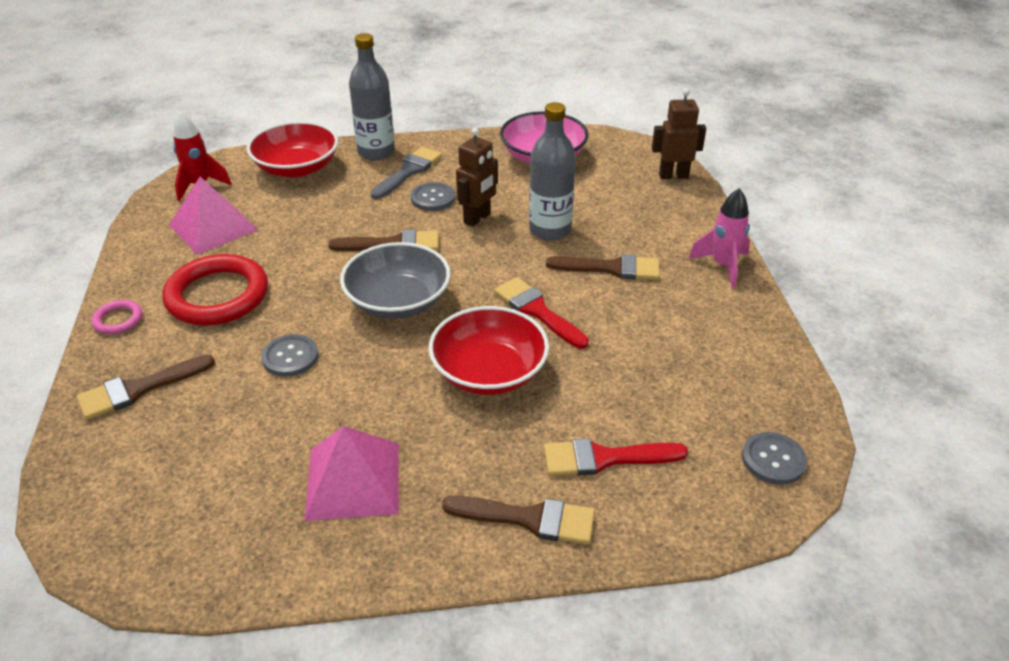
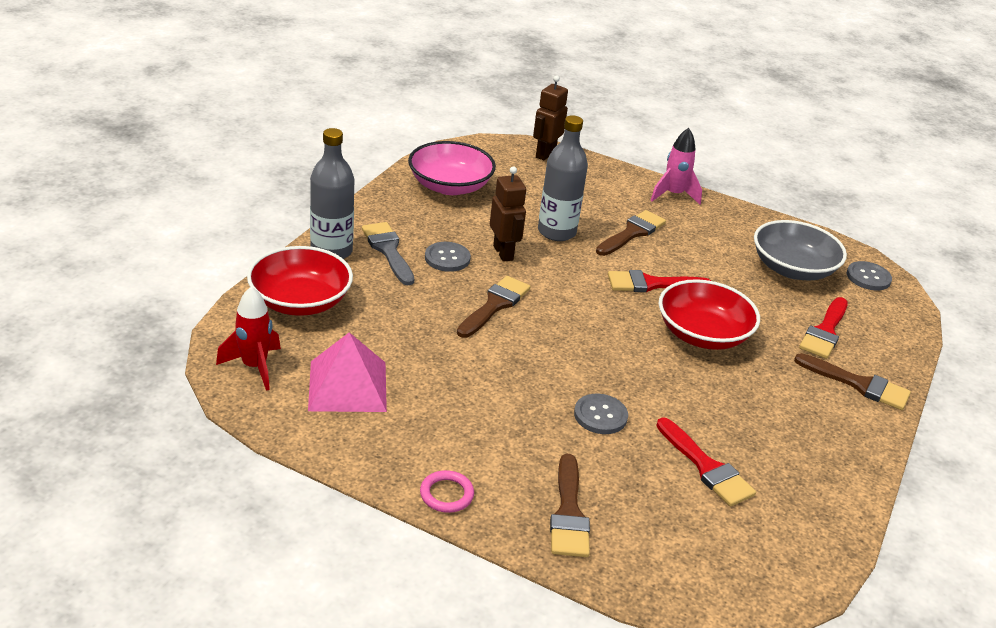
camera: 60 degrees left, 5 degrees down
(217, 295) = (470, 422): red ring -> none
(269, 449) = (706, 467): none -> red brush
(353, 480) = (771, 441): pink pyramid -> none
(398, 301) = (578, 336): grey bowl -> grey bowl (792, 269)
(529, 519) = (858, 384): brown brush -> brown brush turned 75 degrees clockwise

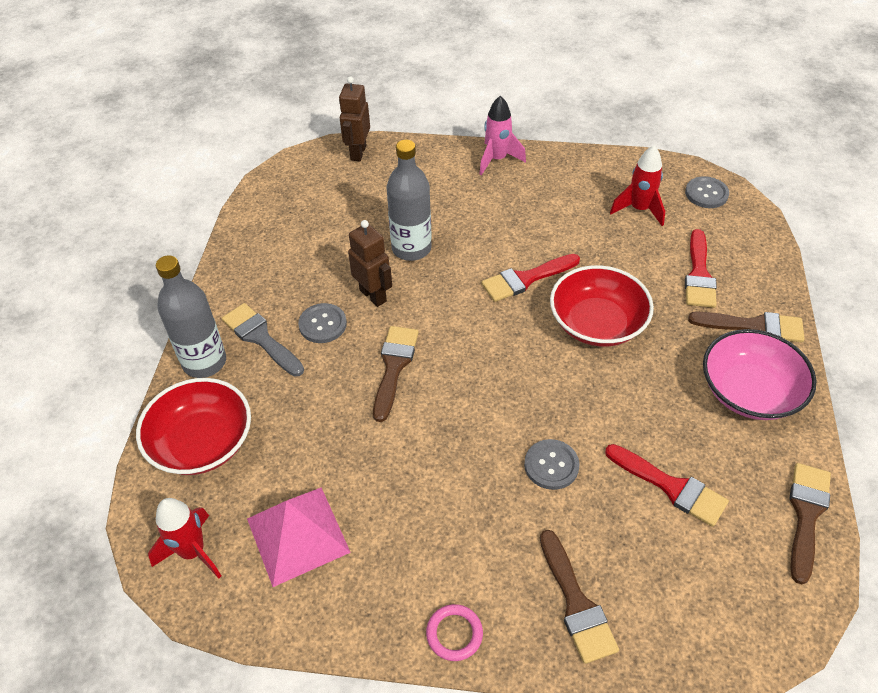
camera: 15 degrees left, 15 degrees up
(450, 186) = (285, 229): pink bowl -> pink bowl (749, 391)
(632, 233) = (480, 222): brown brush -> brown brush (806, 515)
(792, 269) = (639, 209): grey bowl -> red rocket

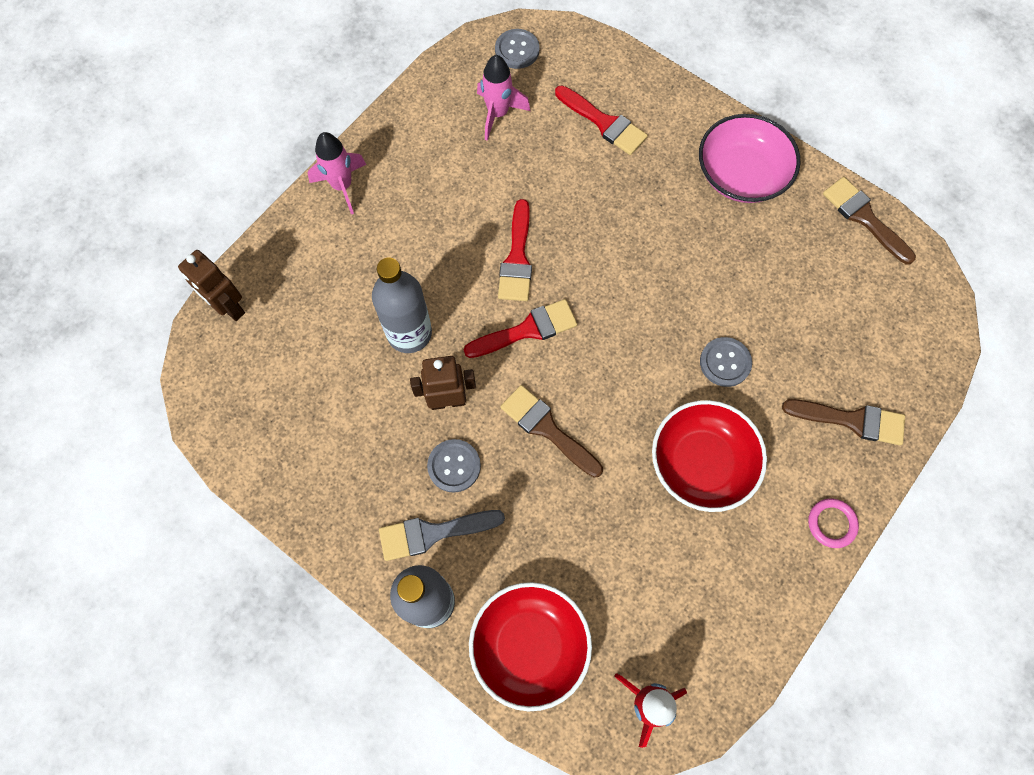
camera: 60 degrees left, 20 degrees up
(298, 535) = (679, 602): pink pyramid -> none
(597, 323) = (604, 235): red bowl -> red bowl (701, 463)
(639, 209) = (498, 114): red rocket -> pink rocket
(671, 487) = (792, 289): red brush -> red brush (527, 330)
(754, 326) = (682, 124): brown brush -> none

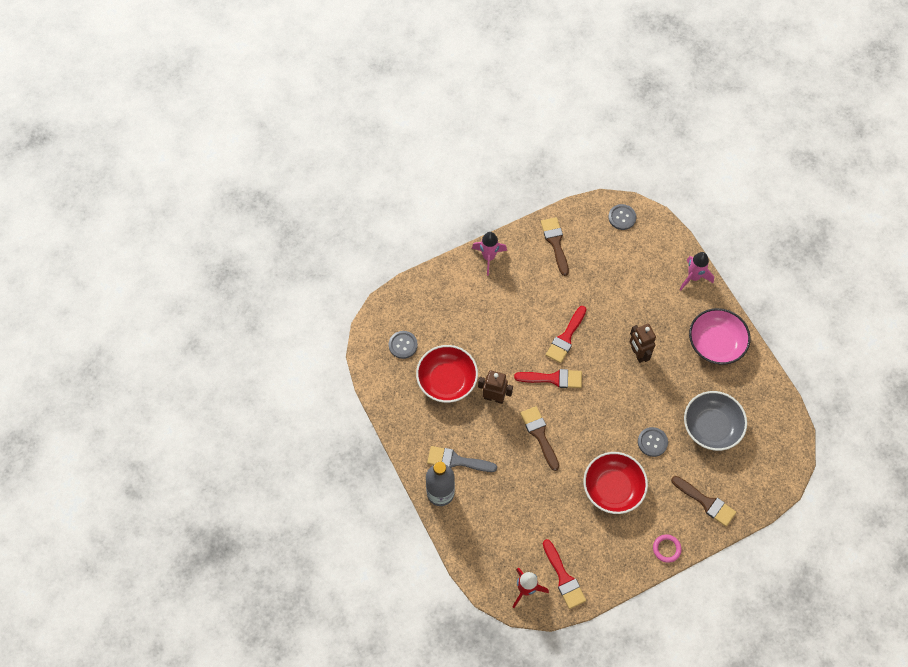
camera: 25 degrees right, 5 degrees down
(229, 308) = (401, 299): brown robot -> brown robot (638, 353)
(409, 333) = (489, 353): grey bottle -> none
(454, 466) = (482, 432): grey button -> grey button (403, 345)
(498, 114) = (593, 251): pink rocket -> pink rocket (693, 277)
(529, 646) = (480, 536): red bowl -> red bowl (447, 380)
(604, 123) = (651, 281): red brush -> red brush (564, 578)
(799, 300) = (711, 426): none -> grey bowl
(864, 218) = (774, 397): brown brush -> brown brush (555, 243)

